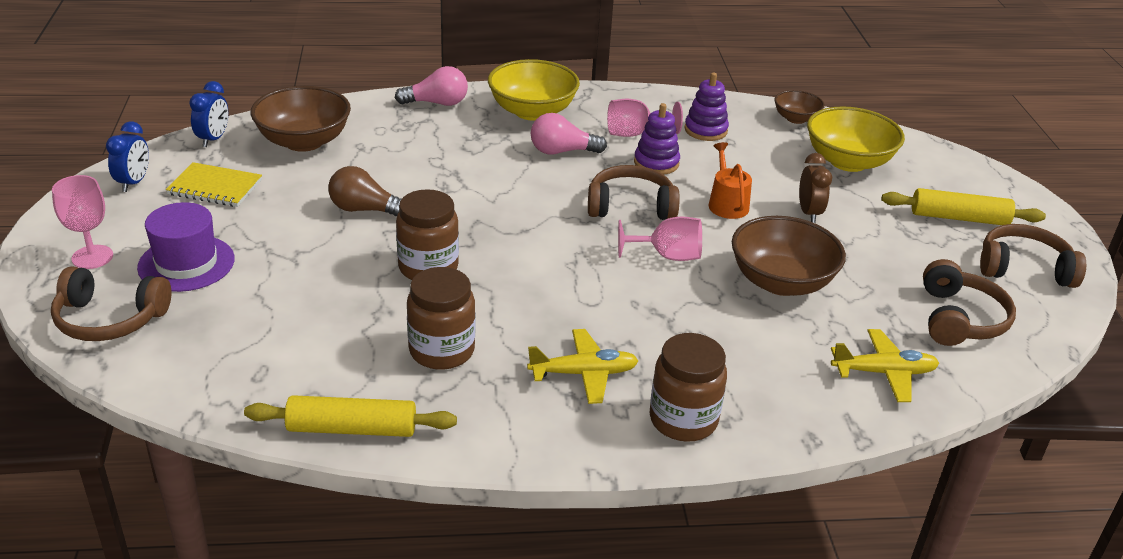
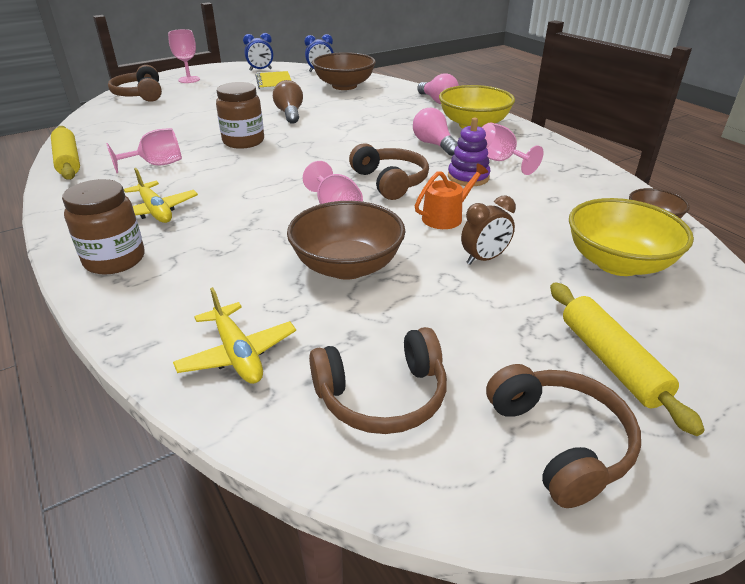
camera: 65 degrees right, 0 degrees up
(186, 263) = (198, 94): purple hat -> none
(441, 351) = (156, 164): brown jar -> pink goblet
(705, 130) = (553, 185): purple stacking toy -> none

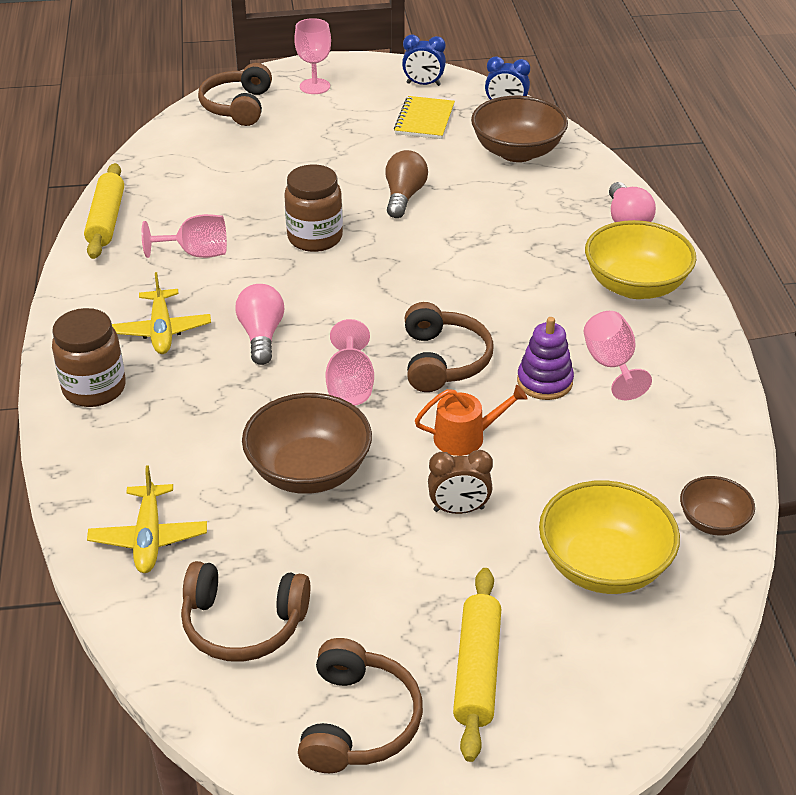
camera: 25 degrees right, 5 degrees up
(434, 144) = (549, 310): pink light bulb -> pink light bulb (261, 335)

